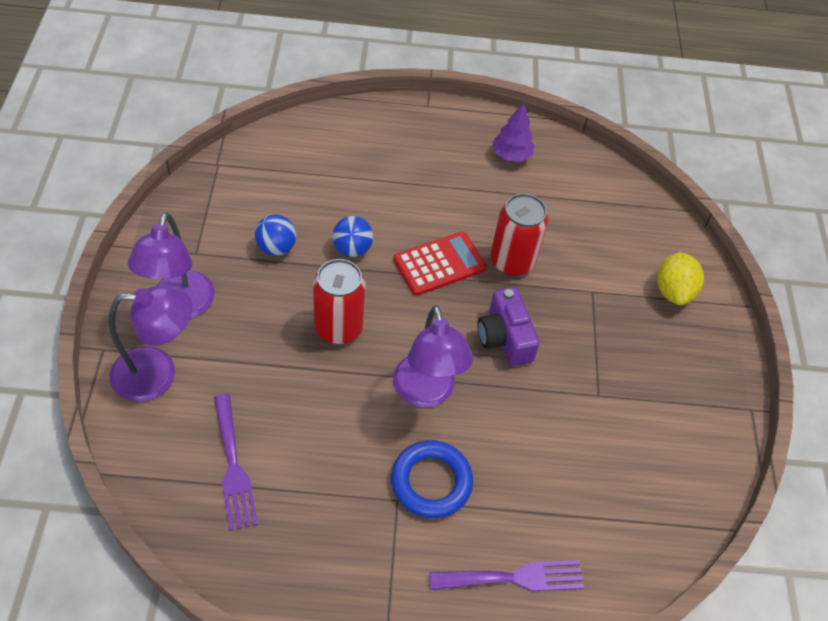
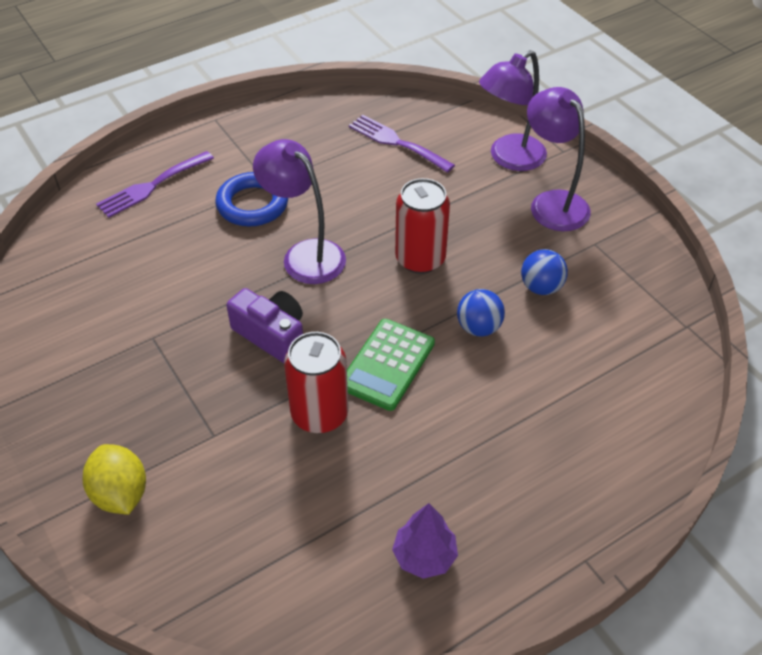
camera: 150 degrees right, 5 degrees down
(439, 264) = (387, 364): red calculator -> green calculator

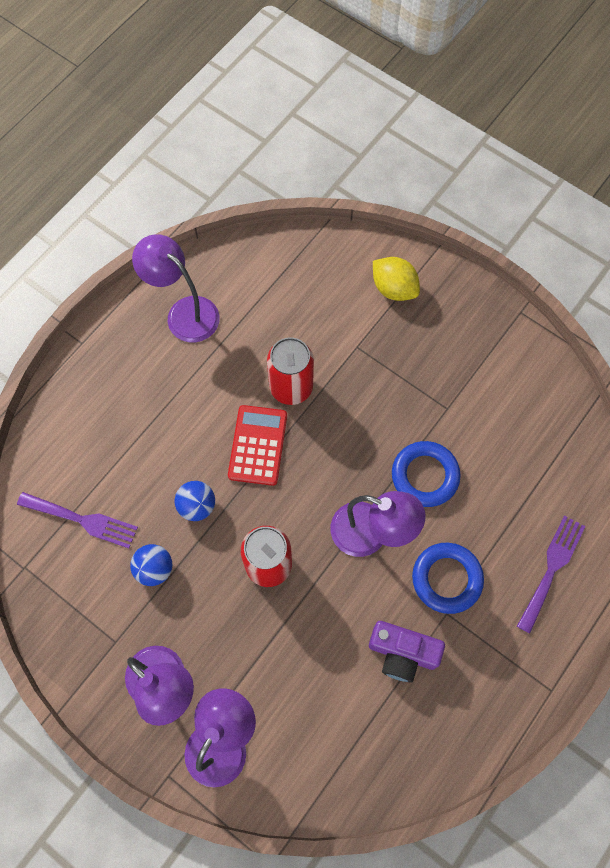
camera: 160 degrees right, 20 degrees up
(219, 285) = (425, 476): none -> blue ring
(272, 335) = (358, 442): purple camera -> purple camera (402, 653)
(387, 364) = (258, 445): green calculator -> red calculator
(396, 142) = (347, 723): purple fork -> purple fork (82, 520)
(424, 556) = (184, 312): purple tree -> purple lamp

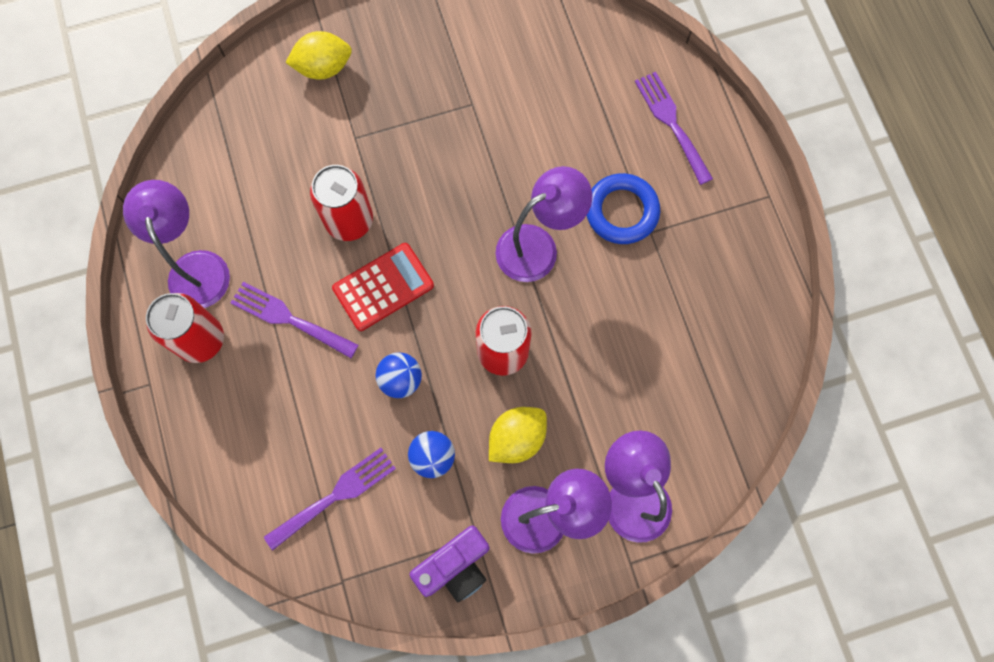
camera: 55 degrees left, 5 degrees up
(134, 352) = (200, 339): none -> red can
(184, 312) = (196, 267): purple lamp -> purple lamp turned 90 degrees clockwise
(189, 399) = (289, 319): none -> purple fork
(209, 621) = (517, 438): none -> yellow lemon
(258, 445) = (383, 287): red calculator -> red calculator turned 105 degrees clockwise
(402, 653) = (659, 291): purple camera -> purple camera (455, 566)
(425, 476) = (519, 165): blue ring -> none

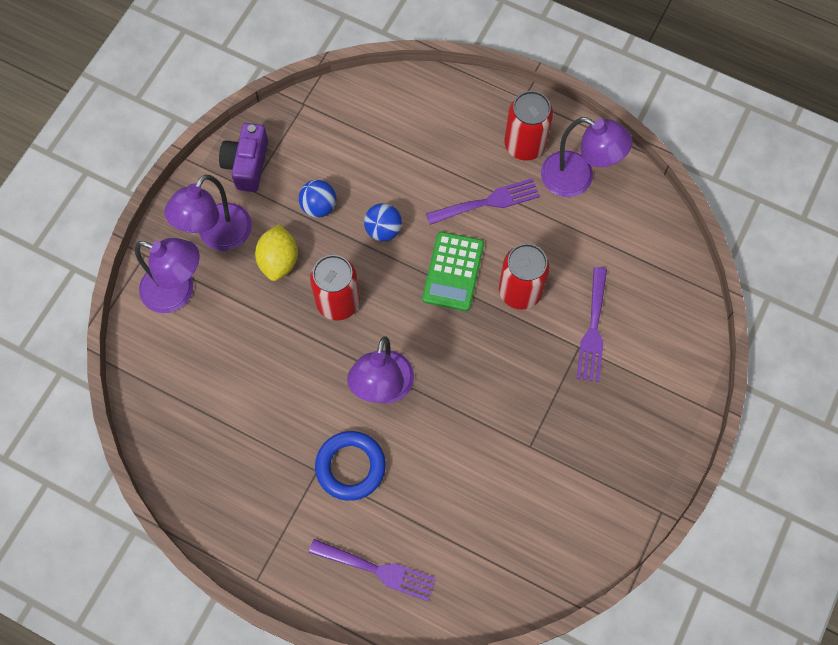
camera: 135 degrees right, 5 degrees down
(323, 67) = (656, 374): yellow lemon -> none
(335, 495) = (353, 139): purple fork -> purple fork (593, 329)
(383, 287) = (453, 271): red calculator -> green calculator

